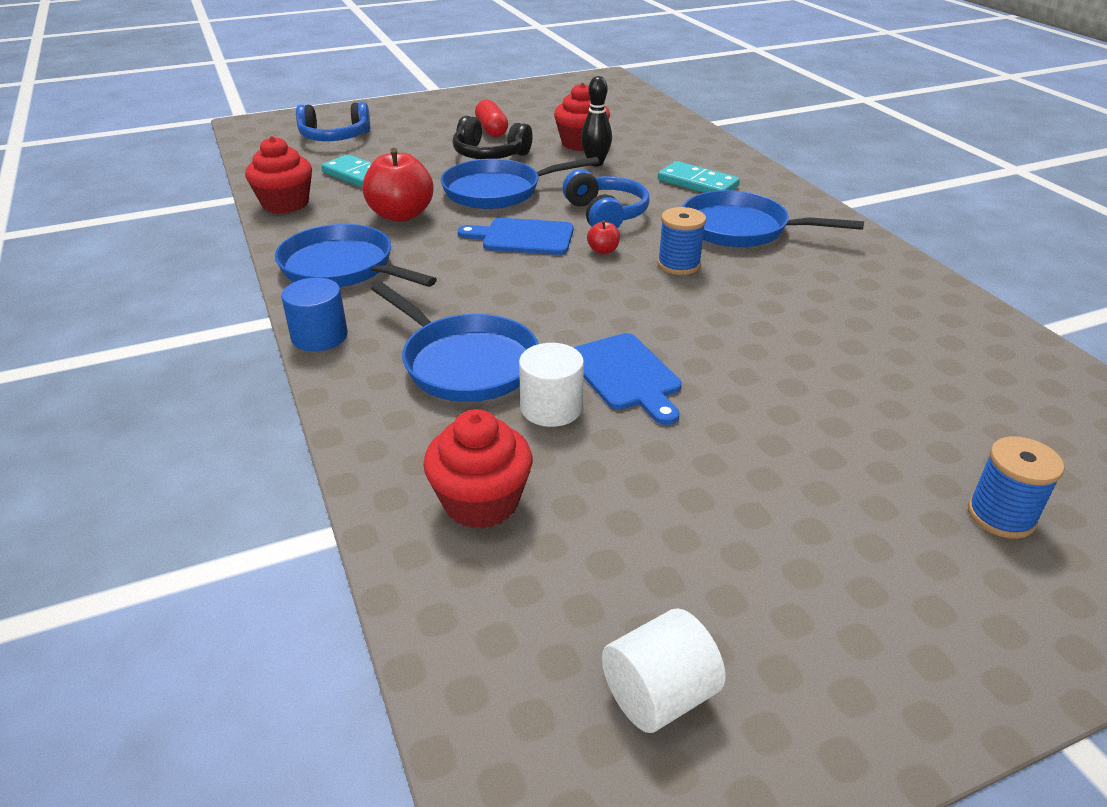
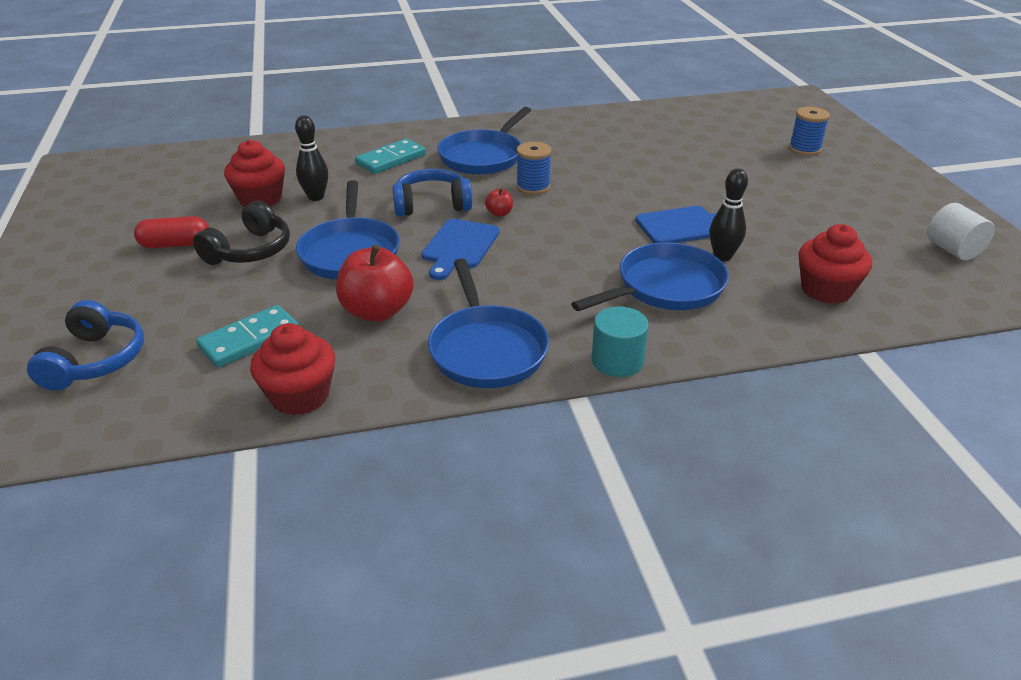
camera: 80 degrees left, 0 degrees up
(319, 336) = (617, 361): blue cylinder -> turquoise cylinder
(342, 268) = (486, 349): blue pan -> blue pan turned 60 degrees counterclockwise
(551, 408) = (722, 256): white cylinder -> black bowling pin

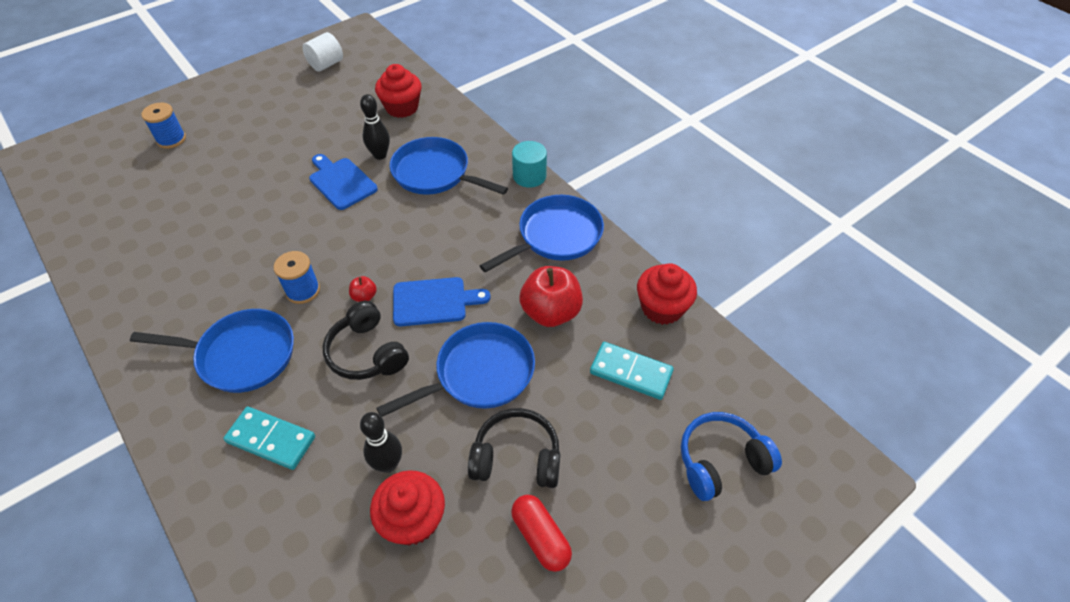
camera: 115 degrees left, 15 degrees up
(432, 205) = (367, 353): blue headphones -> black headphones

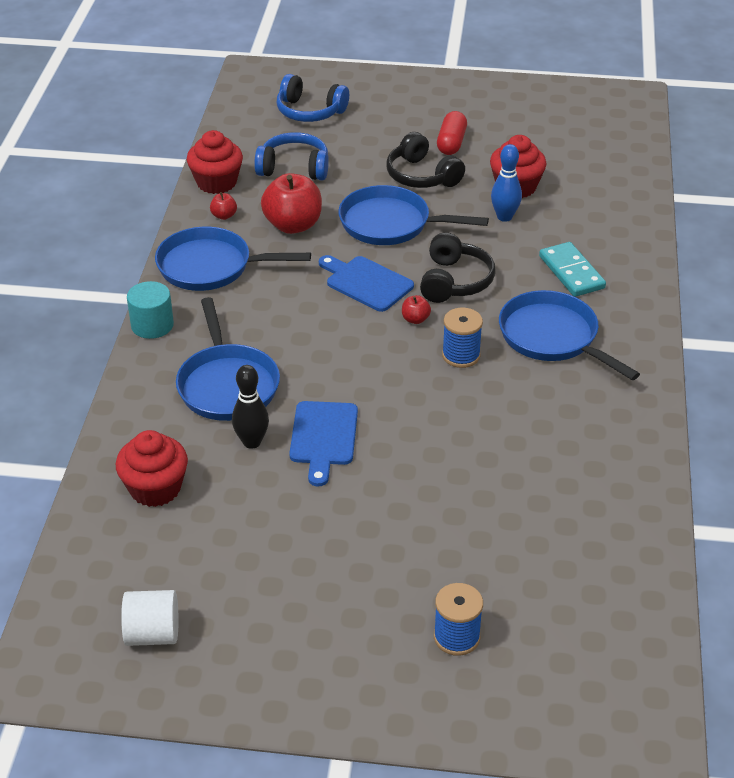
camera: 135 degrees left, 10 degrees down
(388, 464) = (504, 217): black bowling pin -> blue bowling pin
(609, 282) = (224, 216): none -> red apple
(631, 372) = (294, 168): turquoise domino -> blue headphones

